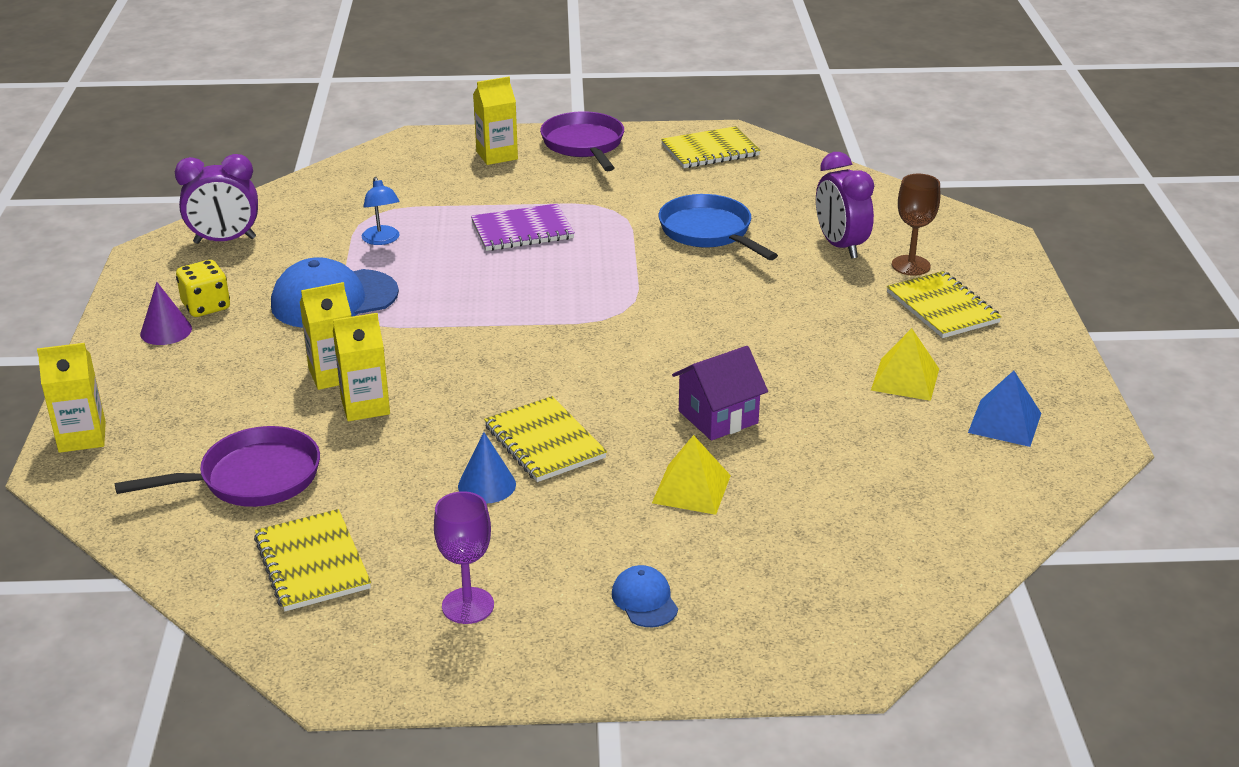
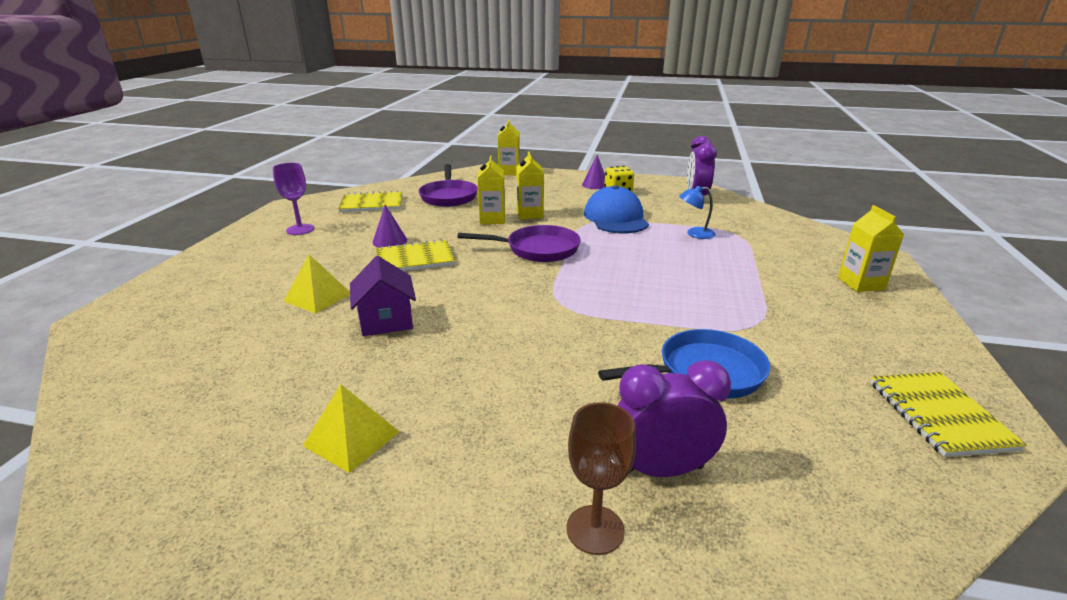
camera: 105 degrees right, 5 degrees down
(487, 485) = (389, 241): blue cone -> purple cone
(522, 230) = (709, 280): purple notebook -> none
(584, 145) = (909, 329): purple pan -> purple pan (538, 249)
(644, 600) = (242, 269): blue cap -> none
(942, 307) = (472, 525): yellow notebook -> none
(1004, 423) = (213, 493): blue pyramid -> none

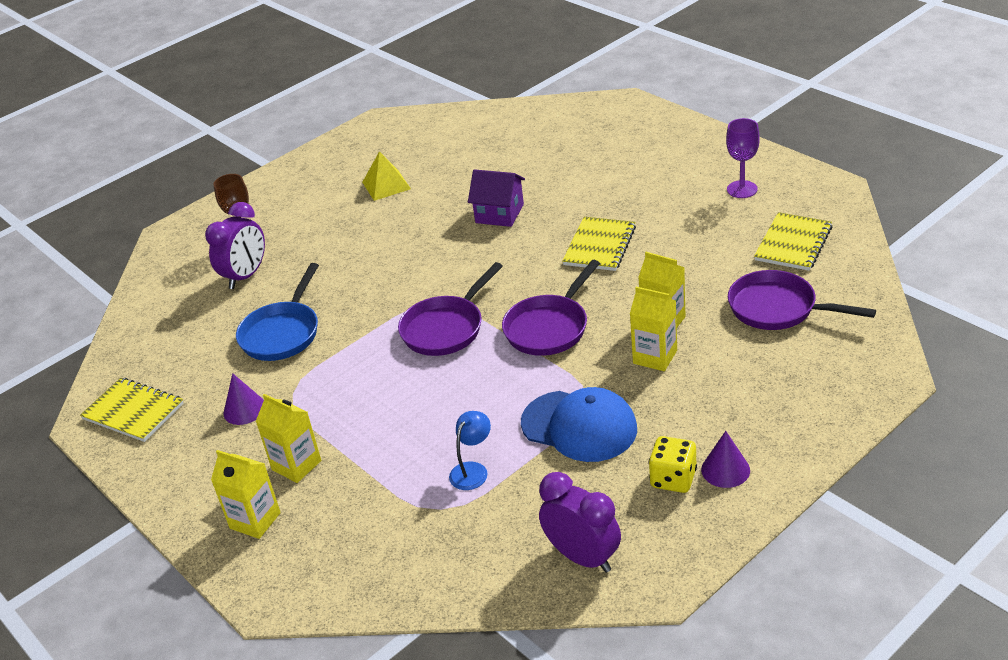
camera: 130 degrees right, 10 degrees up
(318, 297) = (570, 188): yellow pyramid -> none
(389, 241) = (660, 239): purple cone -> purple cone (244, 409)
(509, 172) = (860, 399): yellow carton -> yellow carton (296, 465)
(585, 287) = (446, 328): none -> purple pan

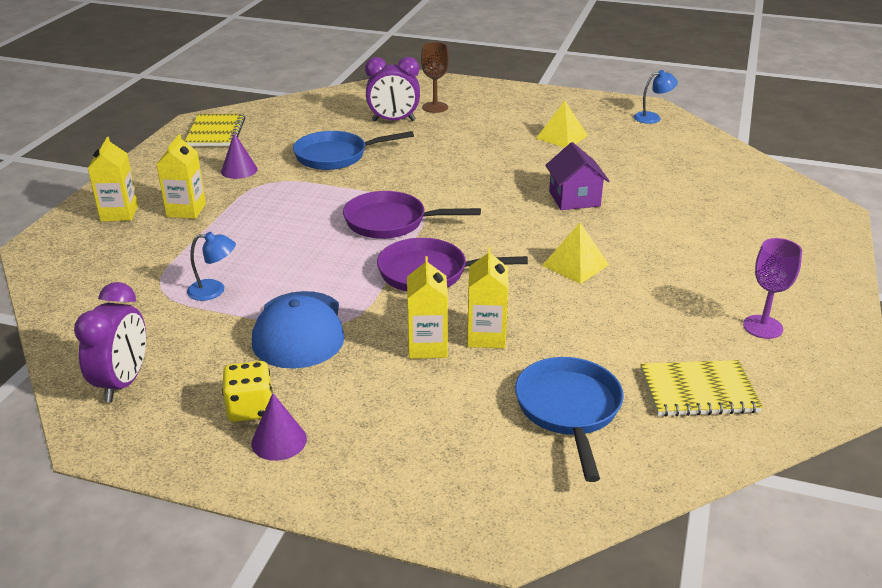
camera: 55 degrees right, 5 degrees down
(402, 126) = (652, 117): none -> blue lamp
(599, 246) = (575, 265): yellow notebook -> yellow pyramid
(778, 308) = (569, 410): purple pan -> blue pan

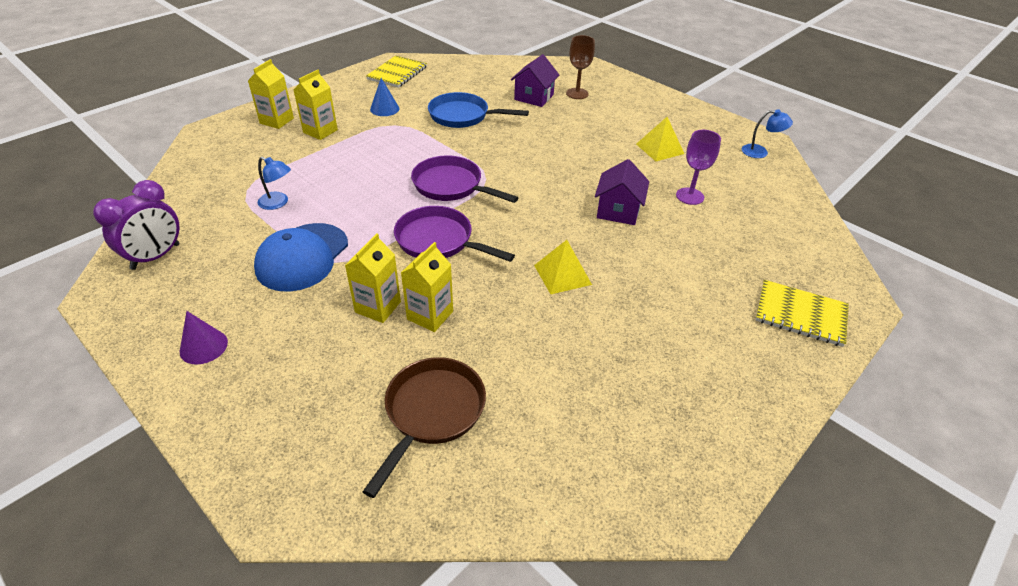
camera: 25 degrees right, 10 degrees up
(239, 170) = (384, 109): purple cone -> blue cone
(250, 408) = (211, 311): yellow dice -> none
(393, 121) = (534, 97): purple clock -> purple house
(569, 410) = (432, 412): blue pan -> brown pan
(698, 391) = (558, 442): yellow notebook -> yellow notebook (800, 314)
(762, 327) = (678, 401): purple goblet -> purple goblet (690, 196)

